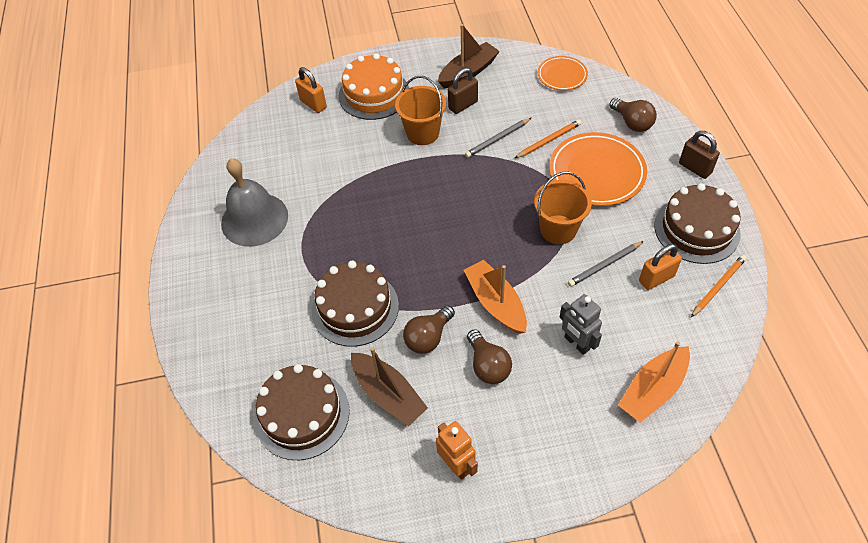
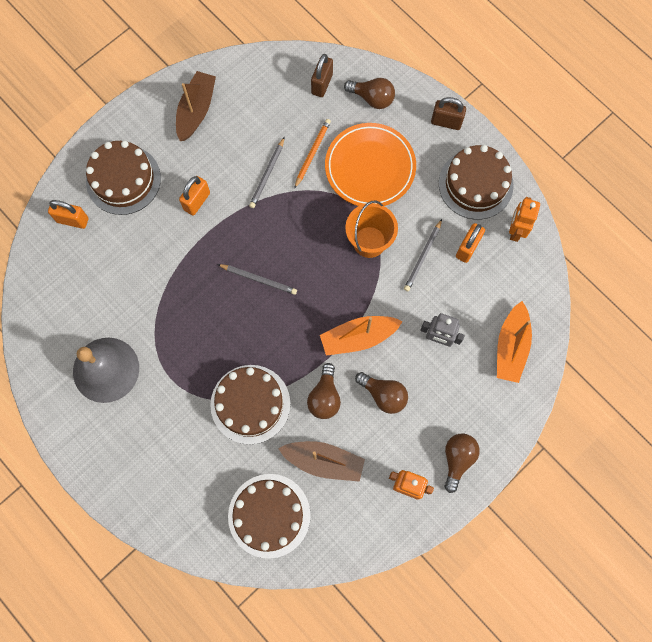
camera: 35 degrees left, 20 degrees up
(374, 94) = (123, 179): orange cake -> brown cake
(422, 133) = (197, 201): orange bucket -> orange padlock
(434, 213) = (258, 279): none -> grey pencil
(463, 105) = (214, 151): brown padlock -> brown padlock (322, 84)
(495, 303) = (358, 337): orange boat -> orange boat turned 45 degrees counterclockwise
(528, 469) = (457, 459): none -> brown light bulb
(562, 75) = (284, 73): orange plate -> none
(718, 286) = (515, 230): orange pencil -> orange robot

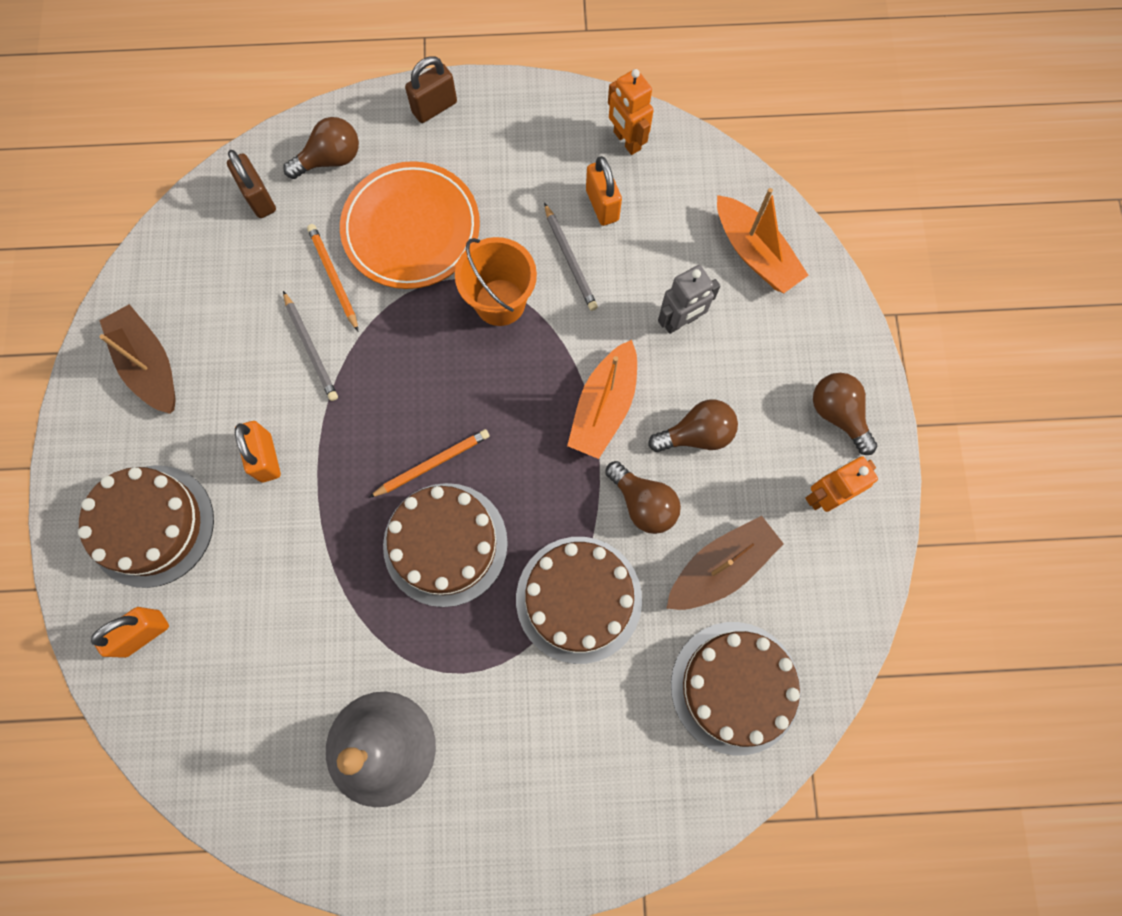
camera: 50 degrees left, 0 degrees up
(258, 279) = (432, 464): grey pencil -> orange pencil
(475, 184) = (536, 137): brown cake -> brown cake (445, 544)

